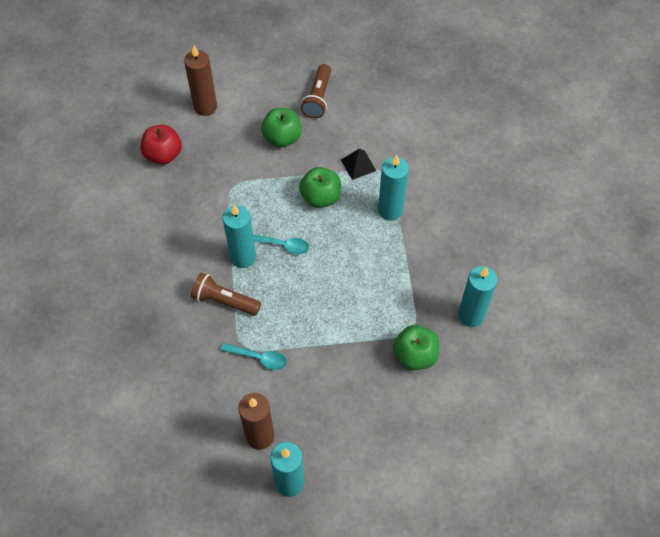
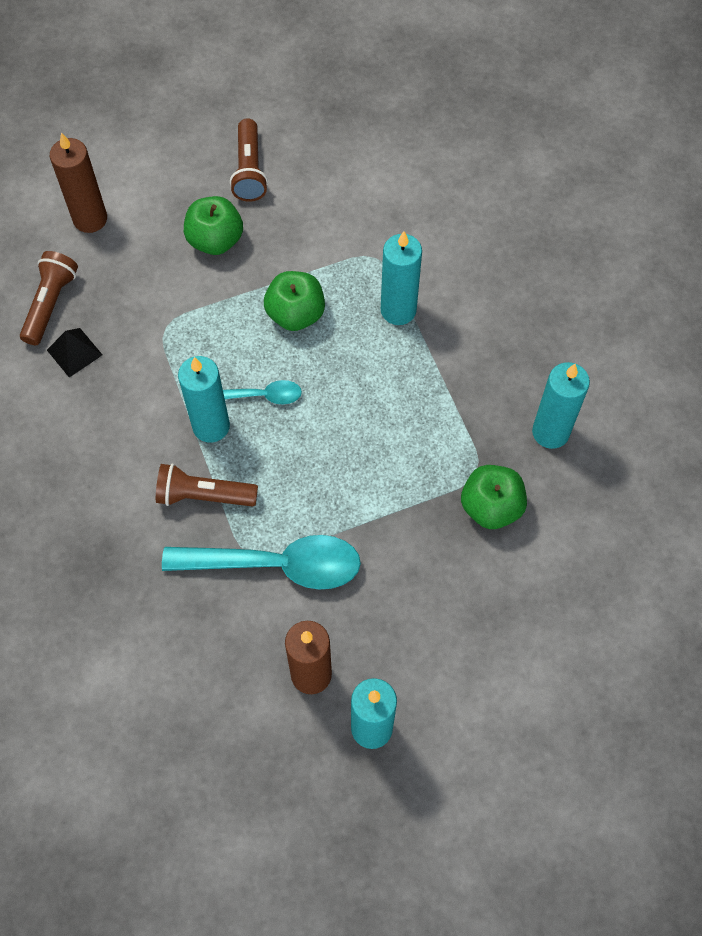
camera: 15 degrees left, 5 degrees up
(163, 155) = (50, 304): red apple -> brown flashlight
(259, 358) = (276, 565): turquoise spoon -> turquoise spoon, size x1.98
(358, 165) = (334, 255): black pyramid -> black pyramid (74, 352)

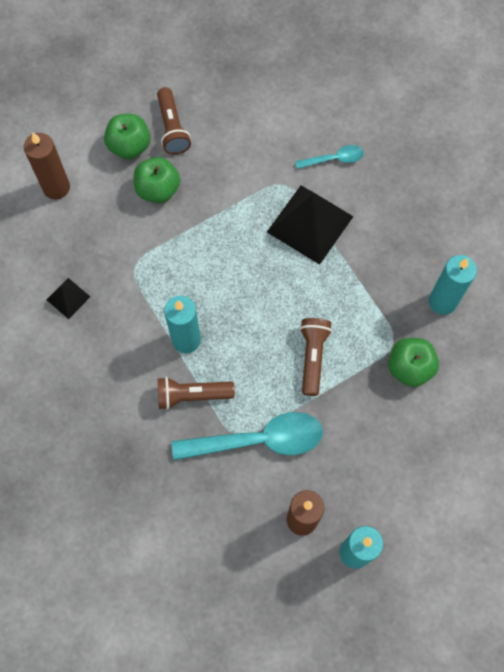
camera: 10 degrees left, 5 degrees up
(50, 304) = (40, 262): brown flashlight -> brown flashlight (312, 357)
(262, 396) = (220, 309): turquoise spoon -> turquoise spoon (334, 159)
(295, 314) = (232, 239): green apple -> green apple (129, 146)
(398, 310) = (310, 224): turquoise candle -> black pyramid

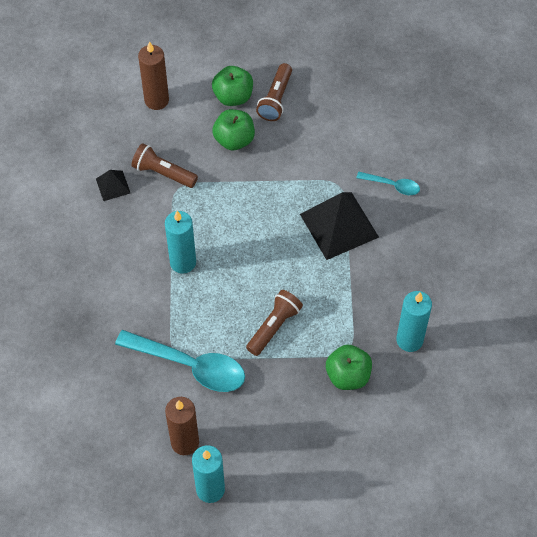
camera: 30 degrees right, 10 degrees down
(192, 395) = (160, 305): brown flashlight -> brown flashlight (163, 173)

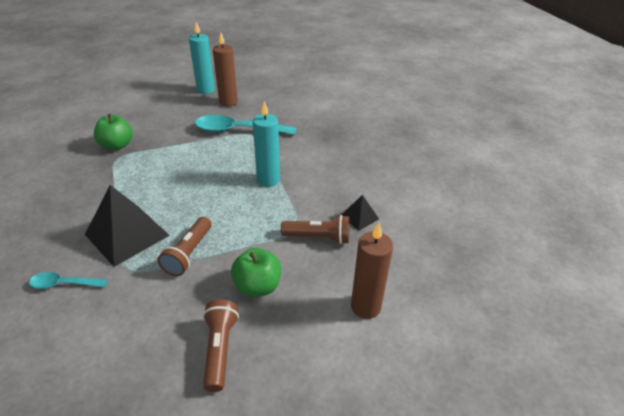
camera: 160 degrees right, 20 degrees down
(233, 96) = (276, 337): green apple -> none
(274, 326) = (180, 159): brown flashlight -> brown flashlight (189, 254)
(409, 340) = (62, 172): turquoise candle -> none

